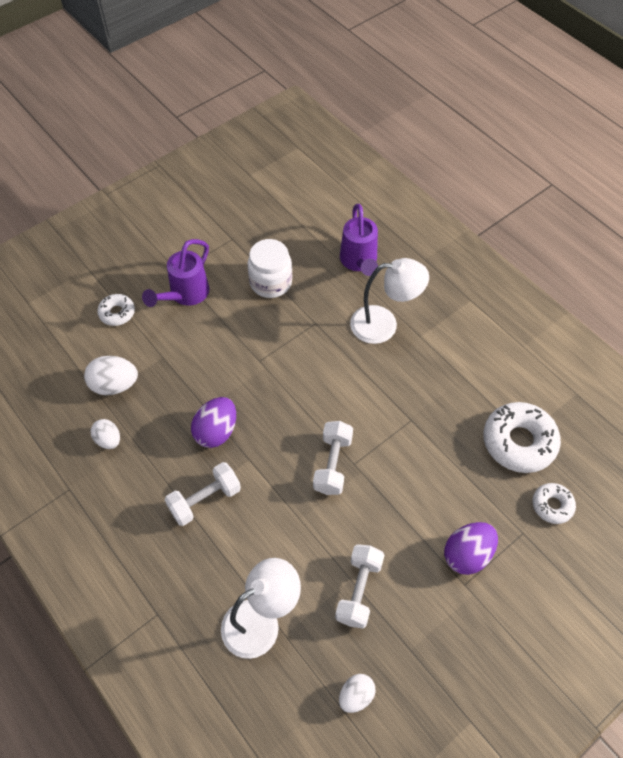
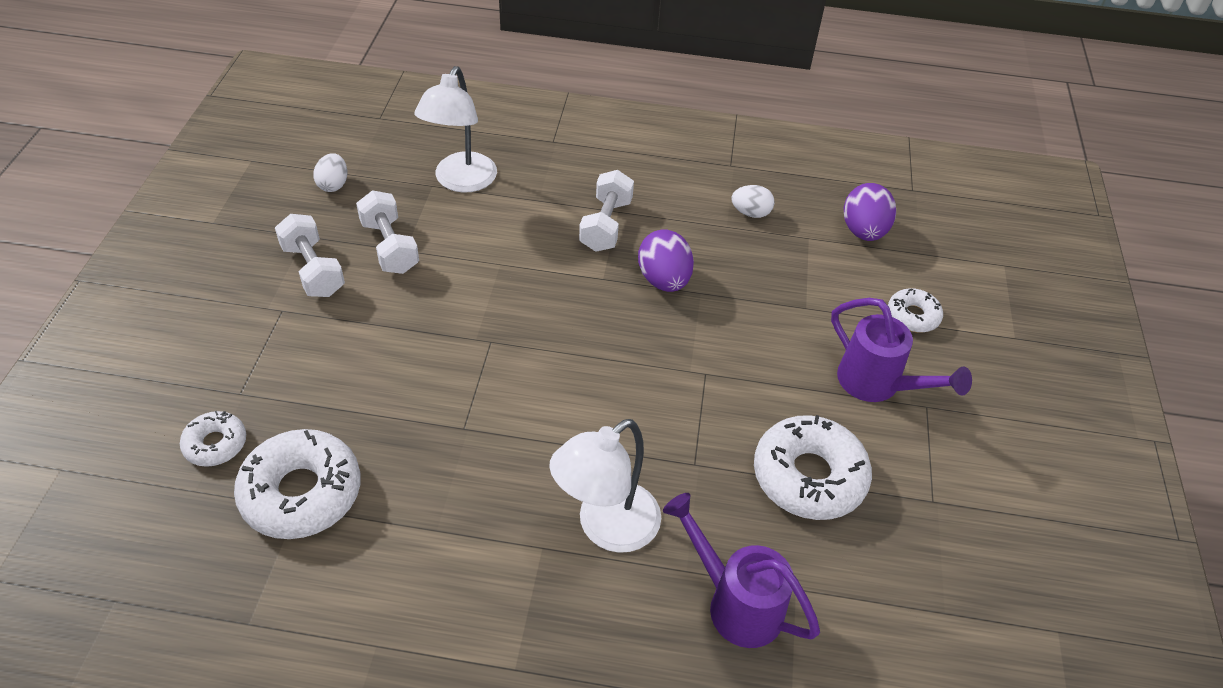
camera: 135 degrees right, 10 degrees down
(115, 385) = (811, 254): white egg -> none
(185, 295) = (878, 385): purple watering can -> purple watering can turned 150 degrees clockwise
(271, 282) = (808, 476): white jar -> white donut
(332, 464) = (513, 326): white dumbbell -> white dumbbell (313, 270)
(467, 554) = (295, 336): purple egg -> purple egg (863, 231)

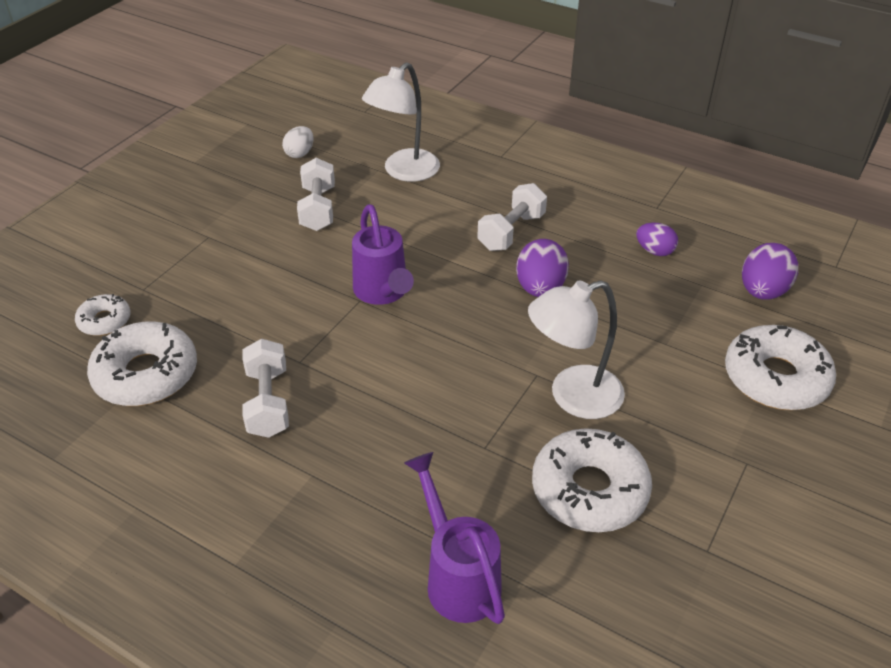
camera: 25 degrees right, 5 degrees down
(313, 270) = (248, 213): white dumbbell -> white dumbbell (268, 402)
(606, 528) = (375, 476): white lamp -> white lamp (572, 396)
(750, 213) = (654, 251): white egg -> purple egg
(878, 385) = (704, 430): purple watering can -> purple watering can (383, 293)
(913, 316) = (775, 378): white donut -> white donut, size x1.86

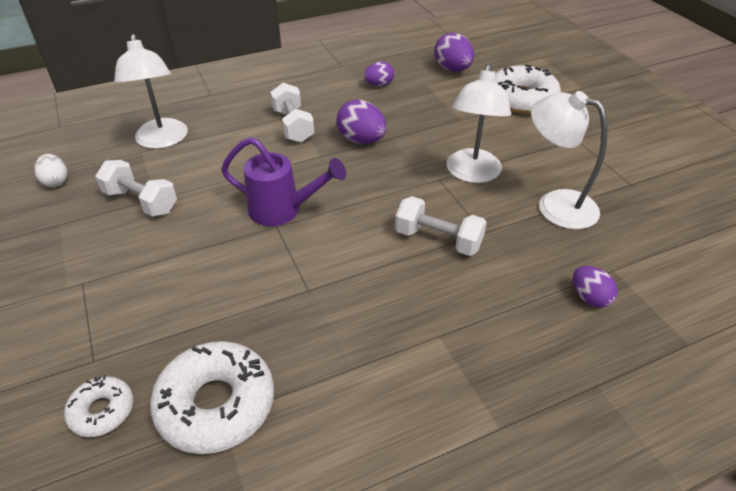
camera: 55 degrees left, 0 degrees up
(268, 402) = (336, 329): white dumbbell -> white dumbbell (438, 240)
(457, 576) = (589, 298): purple watering can -> purple egg
(589, 490) = (555, 205): white donut -> white lamp

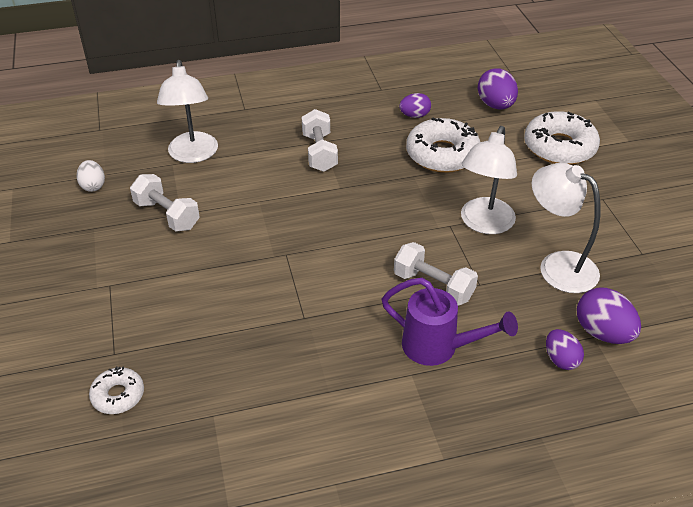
camera: 10 degrees right, 0 degrees up
(216, 404) = (210, 404): white donut -> white donut (442, 154)
(283, 211) = (295, 240): purple watering can -> purple watering can (439, 348)
(361, 140) = (383, 175): purple egg -> purple egg (602, 333)

